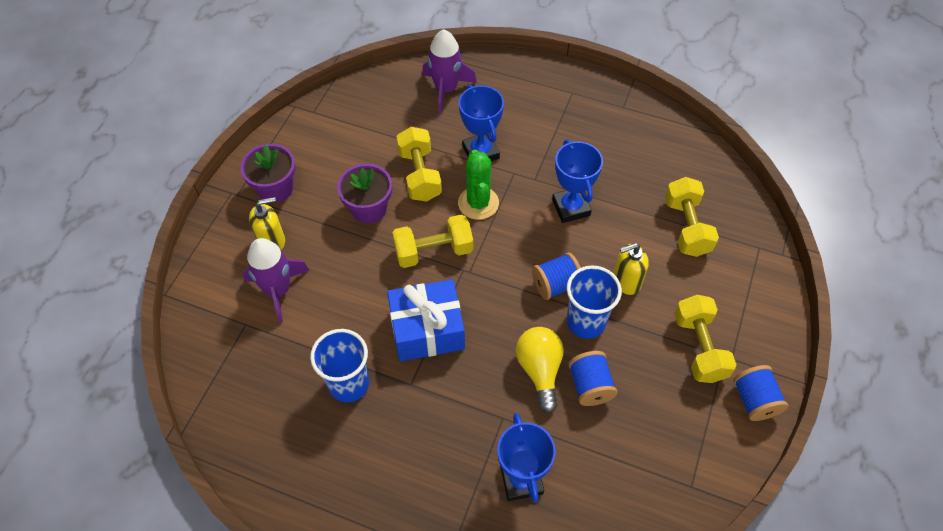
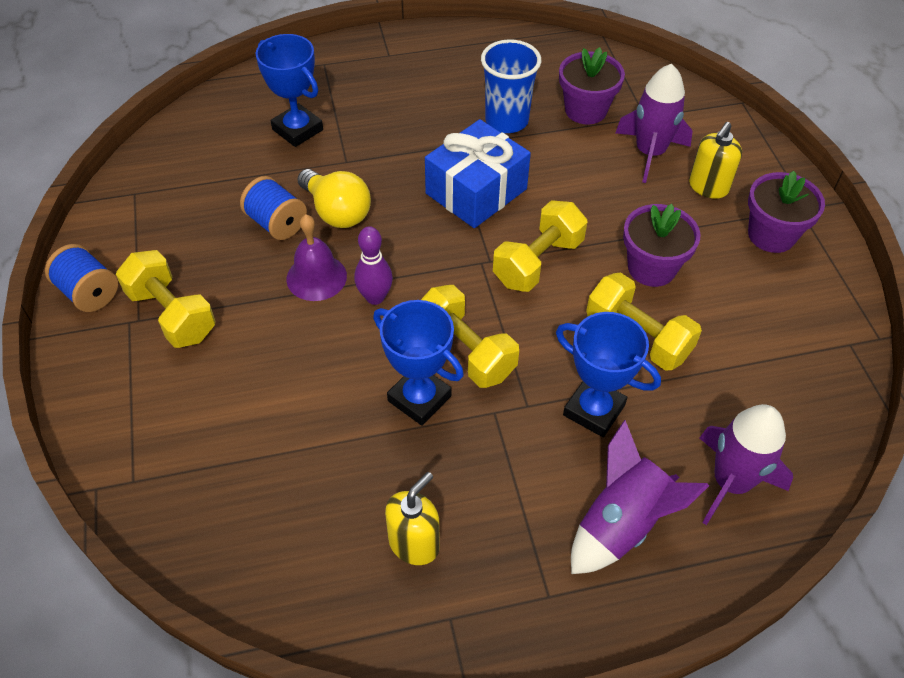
camera: 145 degrees right, 5 degrees down
(281, 357) = (585, 110): none -> purple flower pot
(478, 203) = (537, 341): green cactus -> none
(514, 100) = (621, 524): none -> purple rocket
(556, 285) = (375, 297): blue spool -> purple bowling pin
(586, 322) = (316, 277): blue cup -> purple bell
(626, 281) = (294, 343): yellow soap dispenser -> yellow soap dispenser (414, 543)
(686, 227) = (248, 455): yellow dumbbell -> yellow dumbbell (465, 351)

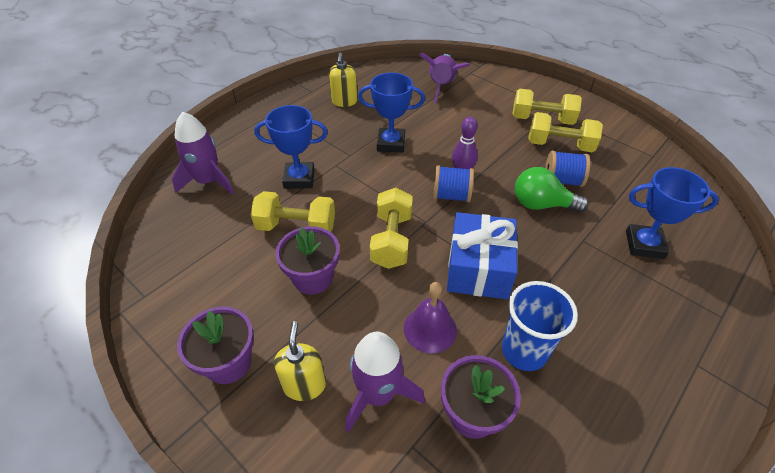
camera: 145 degrees right, 5 degrees down
(89, 293) = (589, 109): blue spool -> blue spool (451, 196)
(316, 277) = (503, 166): purple bell -> purple bell (430, 329)
(337, 212) = (541, 204): yellow light bulb -> green light bulb
(465, 351) = (388, 172): yellow dumbbell -> yellow dumbbell (559, 145)
(621, 524) = (258, 143): purple rocket -> purple rocket (441, 87)

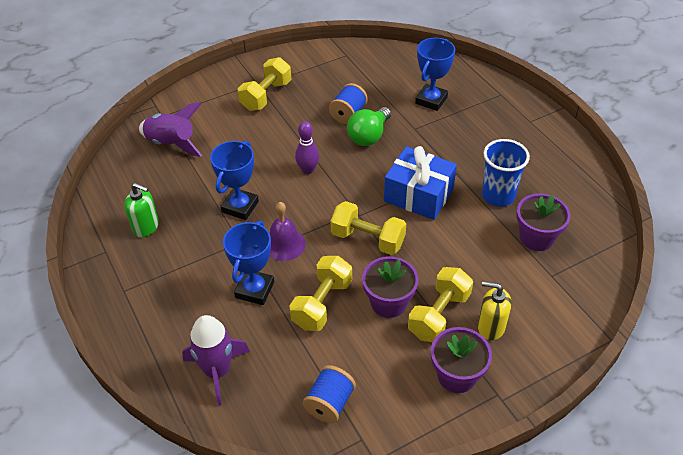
camera: 70 degrees left, 0 degrees up
(344, 102) = (146, 227): yellow soap dispenser -> green soap dispenser
(378, 394) = (510, 284): purple rocket -> none
(430, 329) = (464, 240): purple bell -> purple bell (284, 244)
(451, 196) = (333, 186): blue spool -> blue spool (330, 403)
(559, 145) = (306, 99): yellow dumbbell -> yellow dumbbell (439, 315)

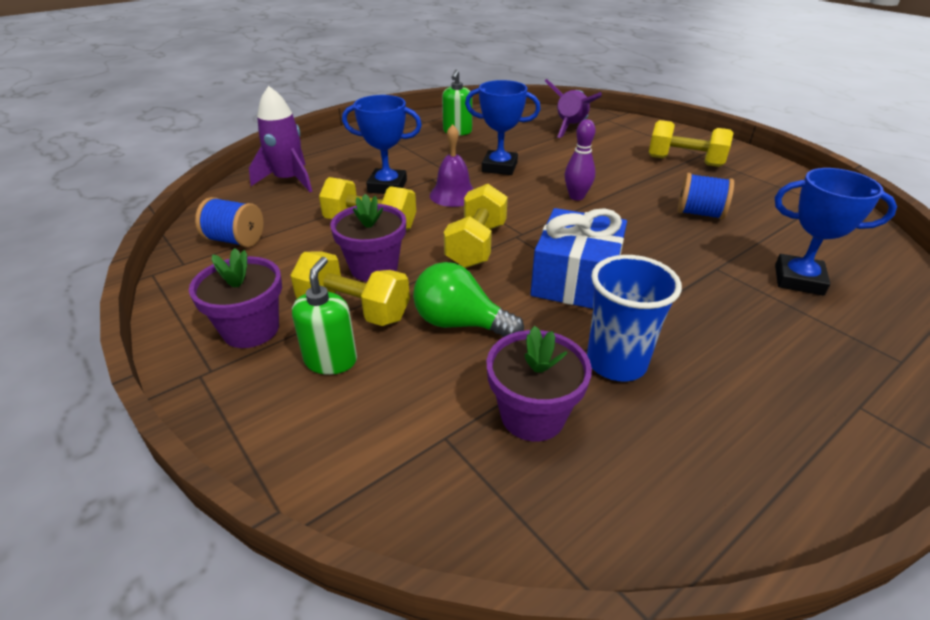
camera: 80 degrees right, 10 degrees down
(369, 136) = (668, 232): green light bulb -> green light bulb (460, 323)
(490, 327) = (331, 360): yellow soap dispenser -> green soap dispenser

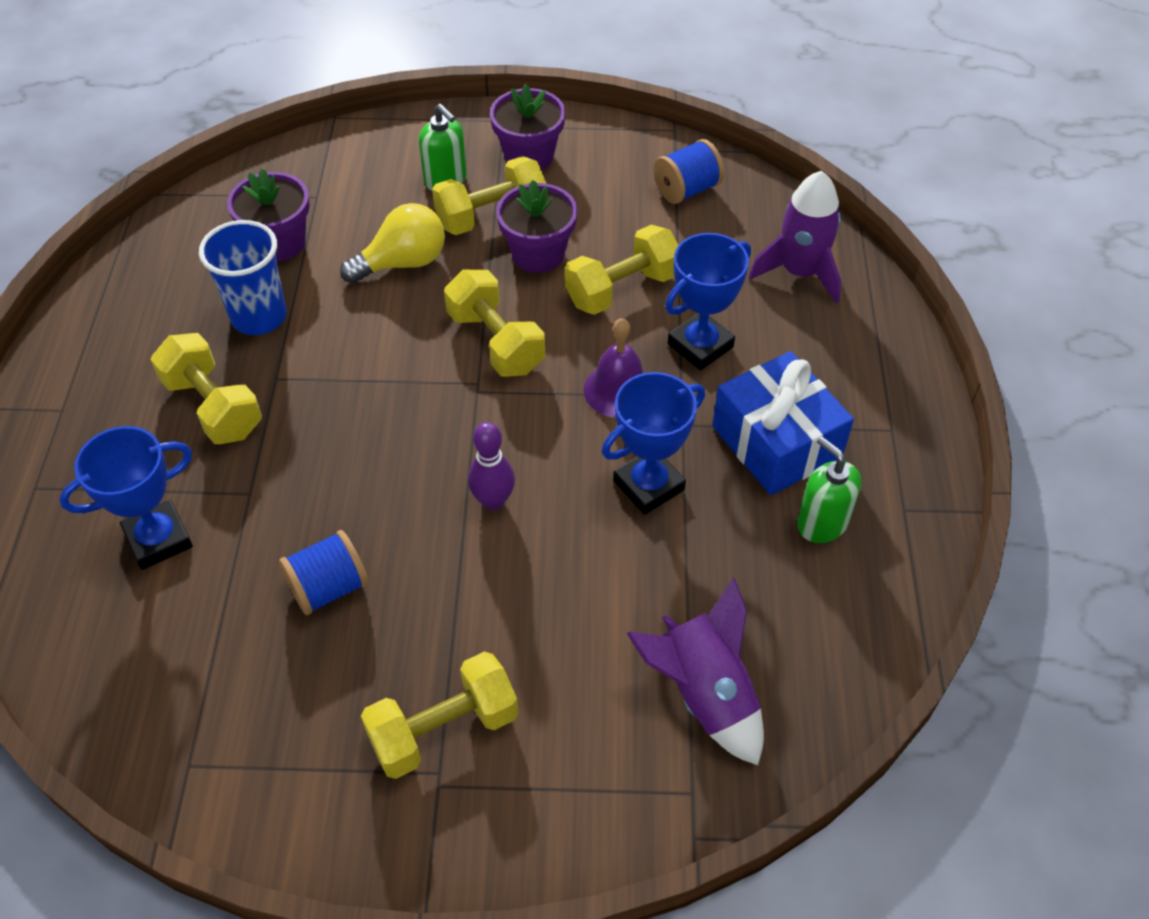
camera: 130 degrees right, 15 degrees up
(460, 323) = (403, 263): green light bulb -> yellow light bulb
(575, 280) = (364, 371): blue gift -> blue gift (776, 442)
(708, 325) = (213, 407): none -> yellow dumbbell

